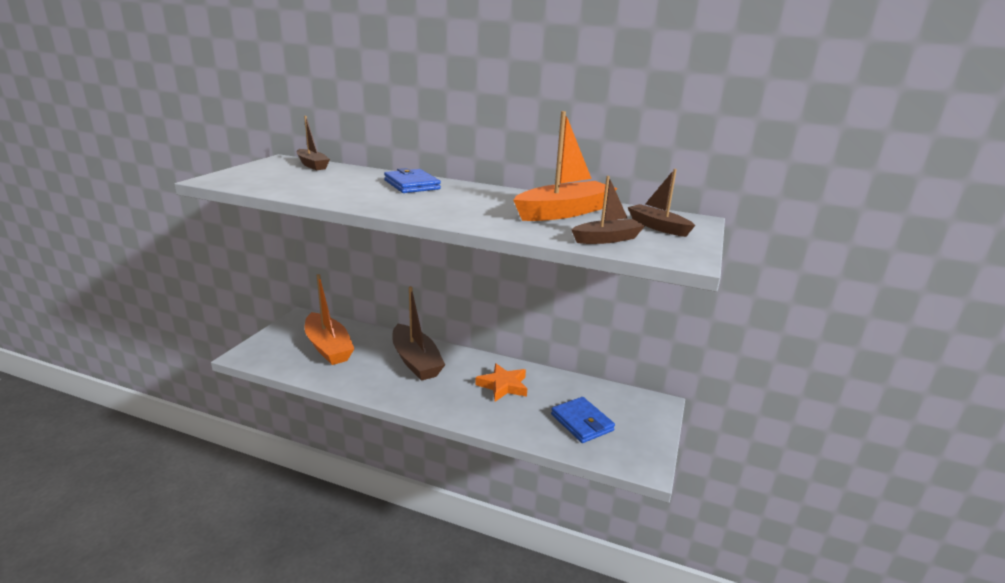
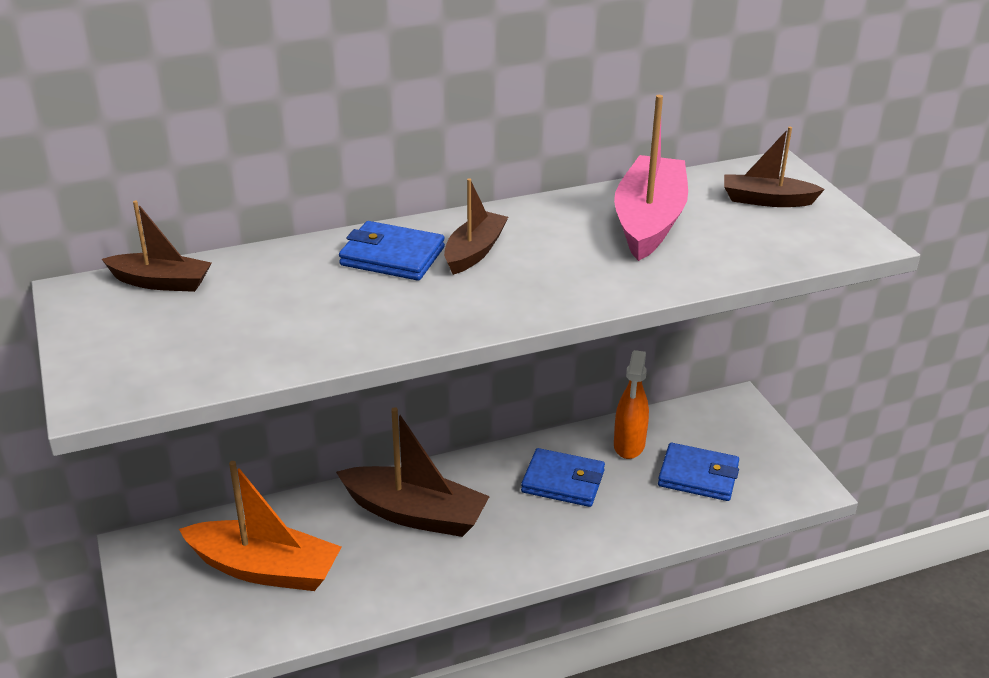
camera: 40 degrees left, 10 degrees up
(503, 386) = (563, 482): orange star -> blue wallet
(563, 389) = (629, 445): none -> orange spray bottle
(564, 212) = (649, 221): orange boat -> pink boat
(607, 239) = (761, 248): brown boat -> brown boat (474, 252)

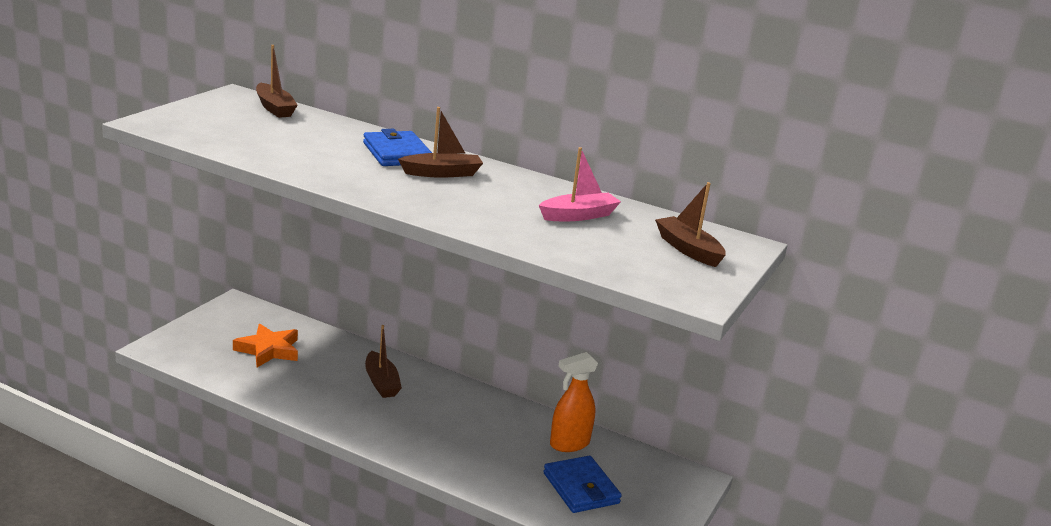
camera: 45 degrees right, 10 degrees down
(265, 569) = (268, 350): orange boat -> orange star
(415, 514) = (381, 382): brown boat -> brown boat, size x0.58
(563, 482) = (490, 429): blue wallet -> none
(649, 221) = (578, 215): pink boat -> pink boat, size x0.58

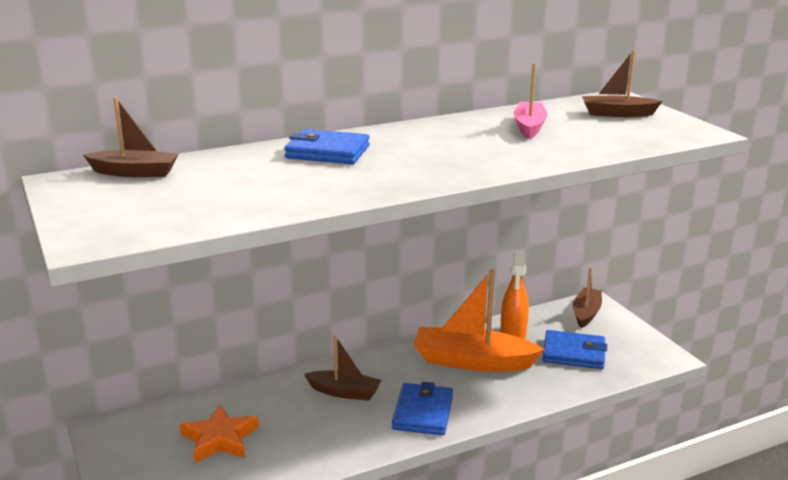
camera: 50 degrees left, 0 degrees up
(392, 429) = (423, 413): none -> blue wallet
(442, 173) = (394, 147): brown boat -> brown boat (586, 313)
(498, 433) = (472, 361): none -> orange boat

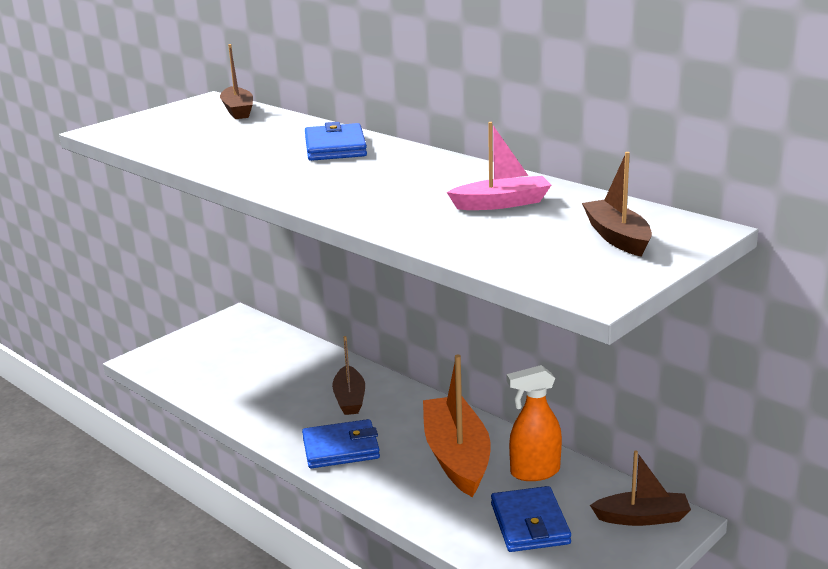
camera: 70 degrees right, 0 degrees up
(220, 439) = (248, 363): orange star -> none

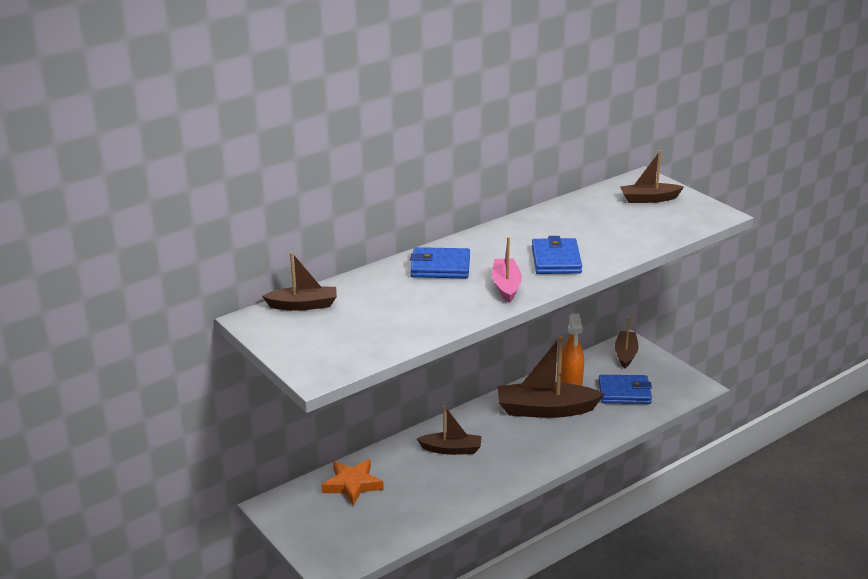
camera: 80 degrees left, 5 degrees up
(274, 350) = (352, 485): none -> orange star
(341, 448) = (520, 459): blue wallet -> blue wallet (556, 260)
(456, 457) = (545, 410): orange boat -> brown boat
(501, 203) = (585, 222): pink boat -> pink boat (506, 286)

